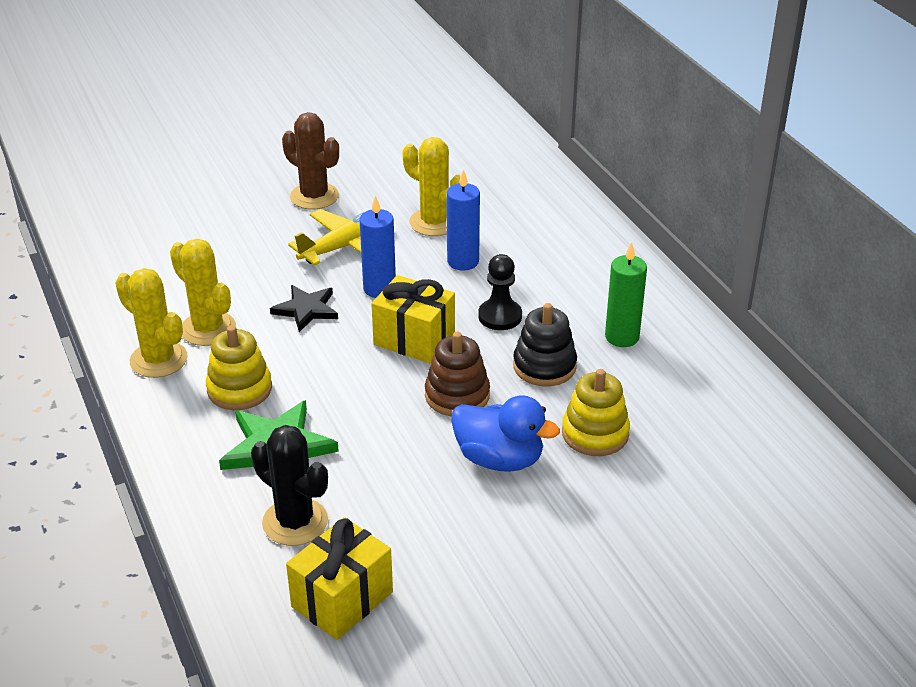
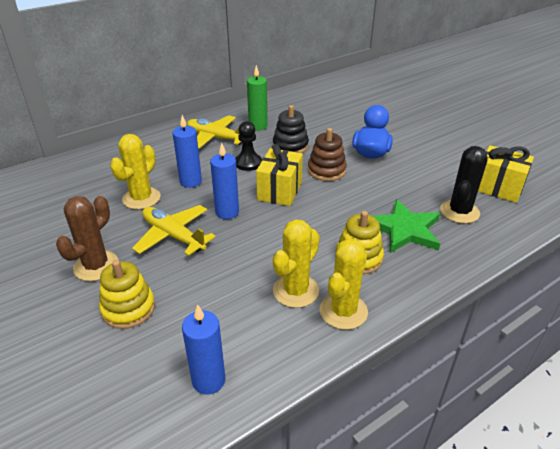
camera: 100 degrees left, 0 degrees up
(123, 263) = (208, 380): none -> blue candle
(306, 309) = (258, 242): black star -> none
(586, 289) = (216, 138): none -> yellow plane
(595, 433) = (338, 129): yellow stacking toy -> yellow stacking toy (128, 308)

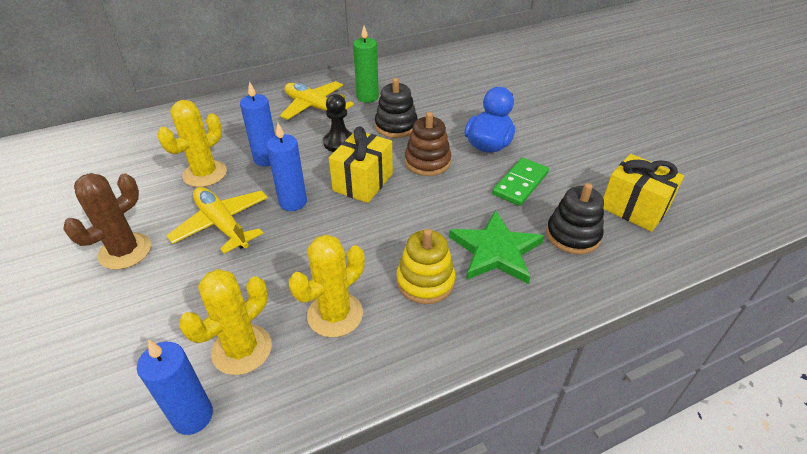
camera: 10 degrees right, 5 degrees up
(128, 308) = (139, 309): yellow stacking toy -> none
(343, 311) = (382, 350): yellow cactus -> yellow cactus (242, 349)
(406, 179) = (520, 184): none -> green domino
(459, 211) = (573, 235): black cactus -> black stacking toy

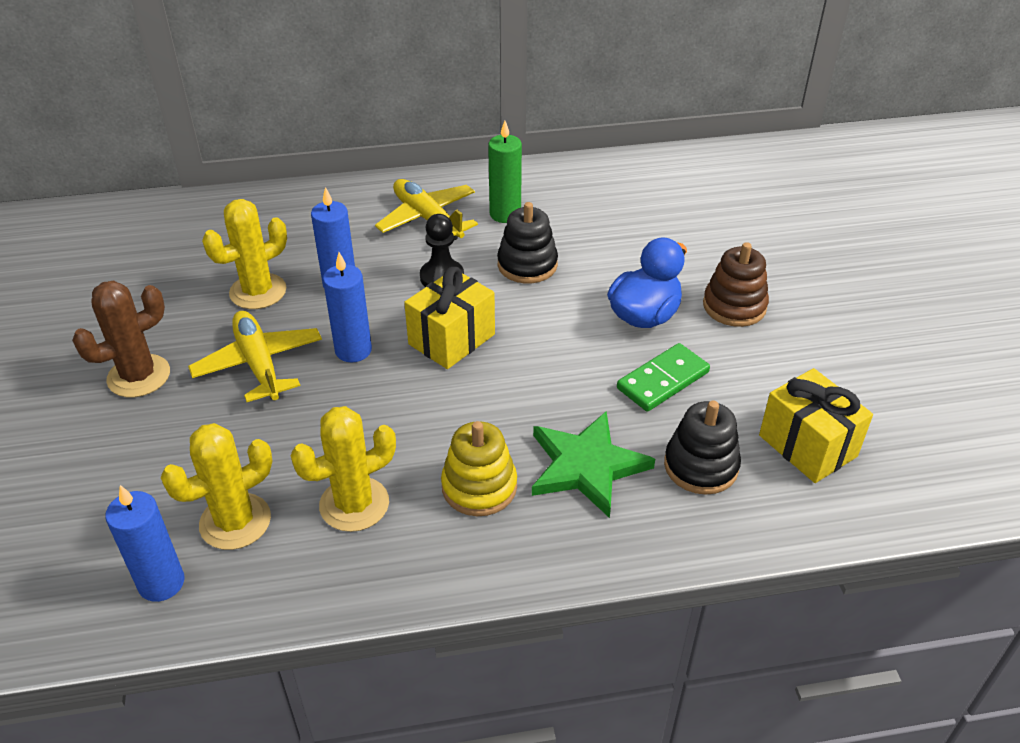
camera: 15 degrees right, 0 degrees up
(427, 162) = (549, 325): brown stacking toy -> brown stacking toy (734, 306)

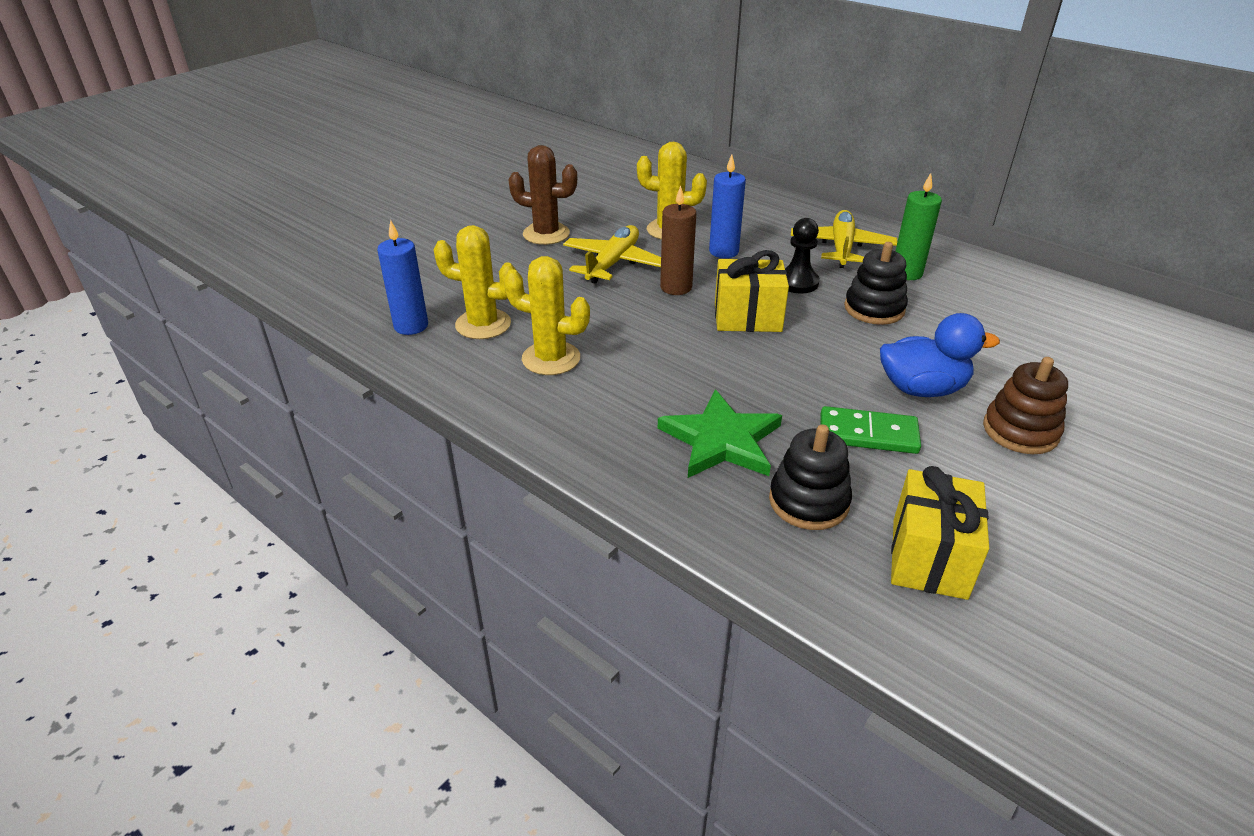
camera: 50 degrees right, 5 degrees down
(353, 350) = (676, 287): blue candle -> brown candle
(479, 487) = (633, 401): yellow stacking toy -> none

